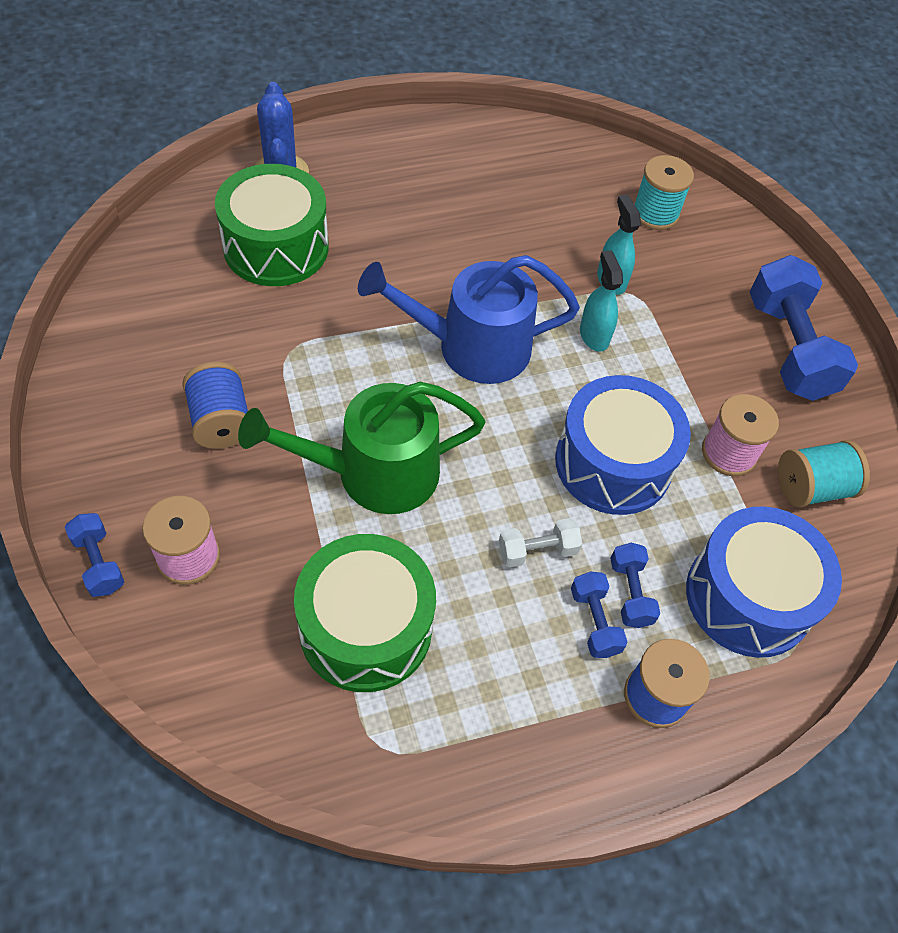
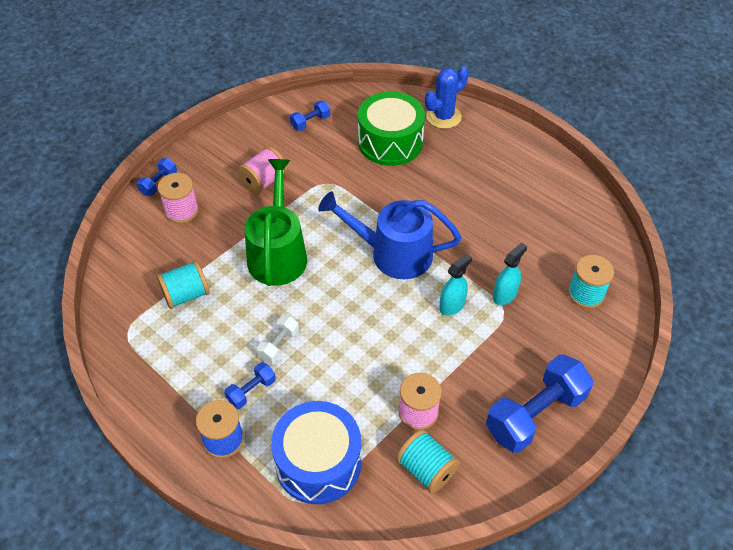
camera: 65 degrees right, 5 degrees down
(221, 422) = (263, 181): blue spool -> pink spool
(366, 628) = (186, 295): green drum -> turquoise spool
(375, 472) = (278, 253): green watering can -> green watering can turned 45 degrees clockwise
(472, 347) = (393, 254): blue watering can -> blue watering can turned 45 degrees counterclockwise
(537, 551) = (279, 345): white dumbbell -> white dumbbell turned 75 degrees clockwise
(613, 463) = (364, 355): blue drum -> none
(630, 592) = (281, 400): blue dumbbell -> blue dumbbell (310, 122)

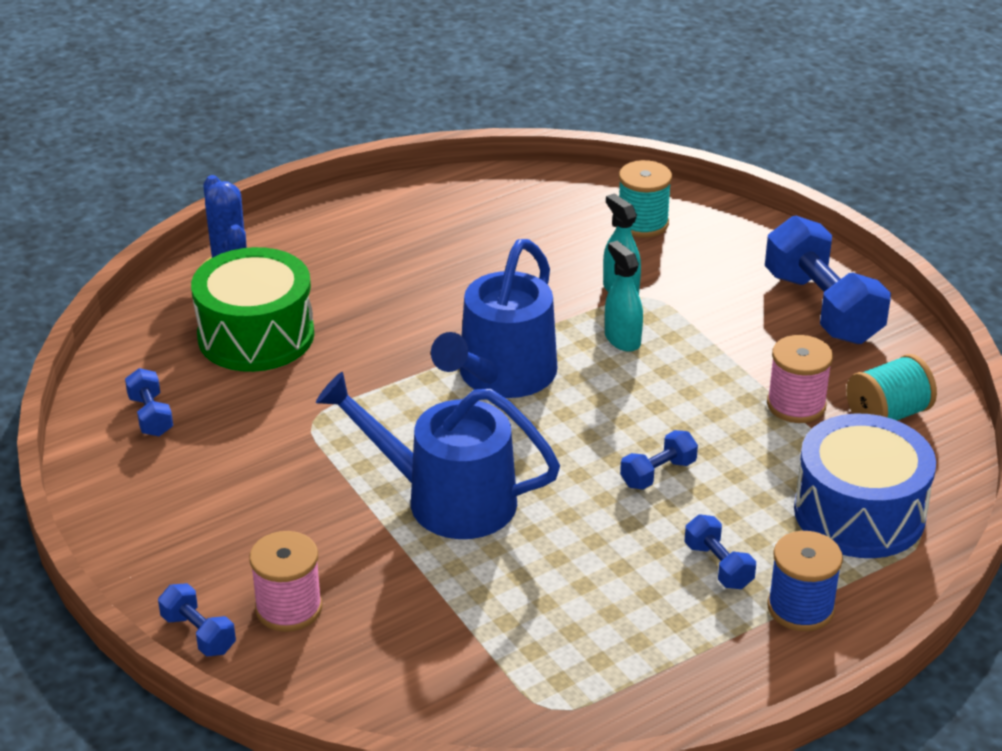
camera: 75 degrees left, 15 degrees down
(186, 295) = (495, 622): turquoise spool -> none
(263, 181) = (269, 493): pink spool -> none
(278, 253) = (448, 499): green watering can -> blue watering can
(279, 345) = (639, 524): white dumbbell -> none
(326, 347) = (658, 473): none -> blue dumbbell

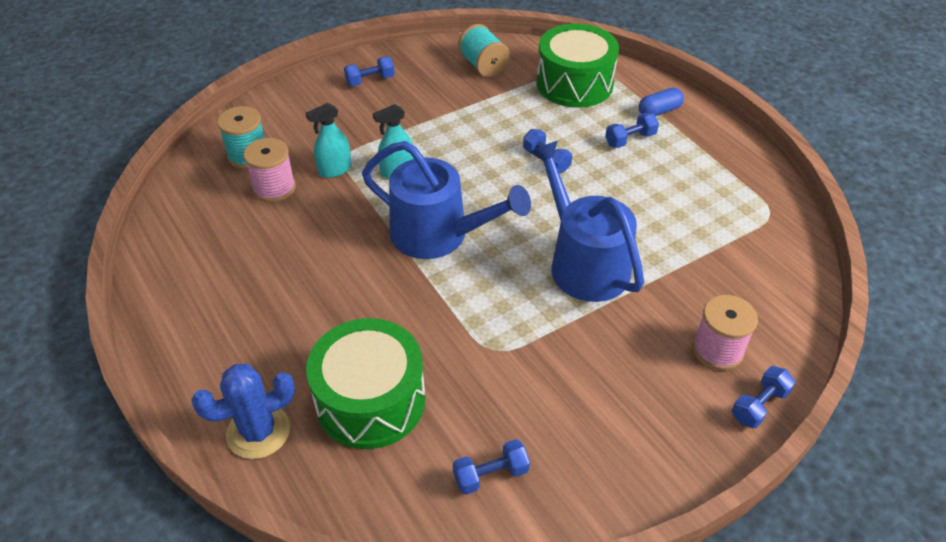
camera: 90 degrees left, 10 degrees up
(448, 499) = (584, 263): blue watering can -> blue watering can turned 135 degrees clockwise
(796, 405) = (473, 99): pink spool -> pink spool (274, 188)
(800, 608) = (659, 111): blue spool -> blue capsule
(822, 307) = (370, 80): blue dumbbell -> blue dumbbell, size x0.48
(859, 513) = (574, 84): blue drum -> green drum

